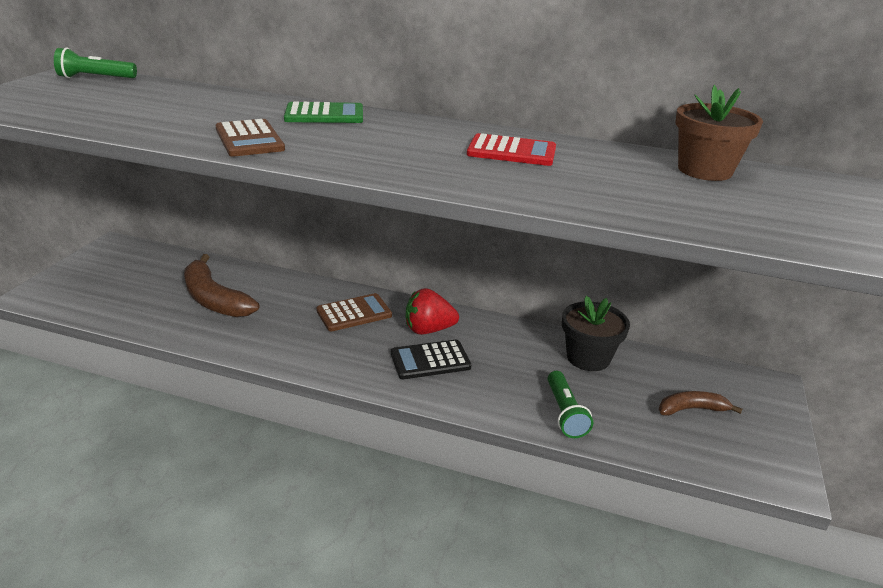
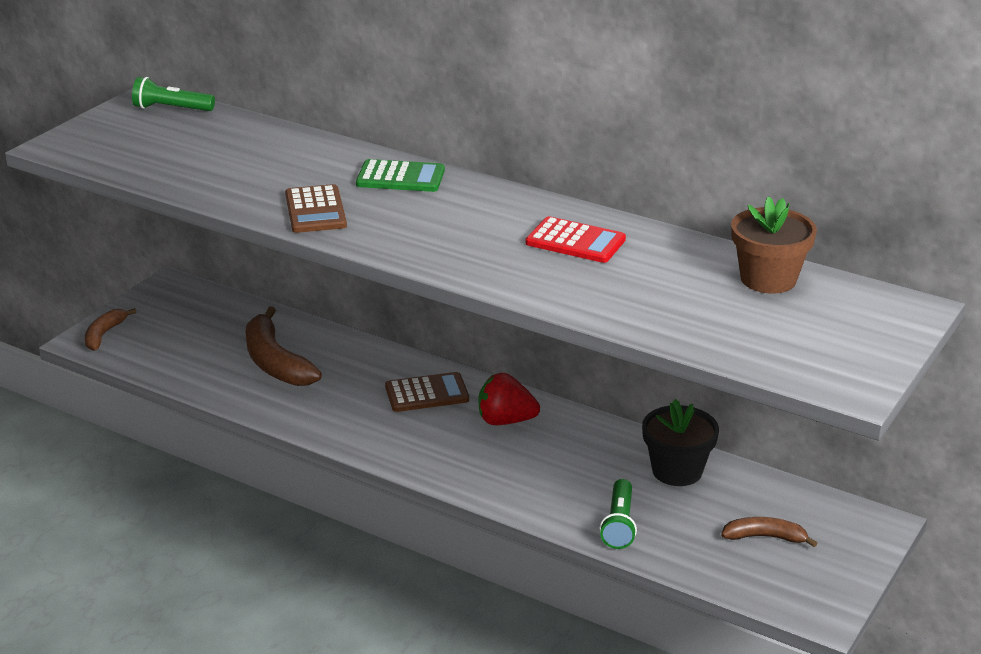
camera: 15 degrees right, 0 degrees up
(51, 289) = (104, 334): none -> brown banana
(430, 360) = (495, 454): black calculator -> none

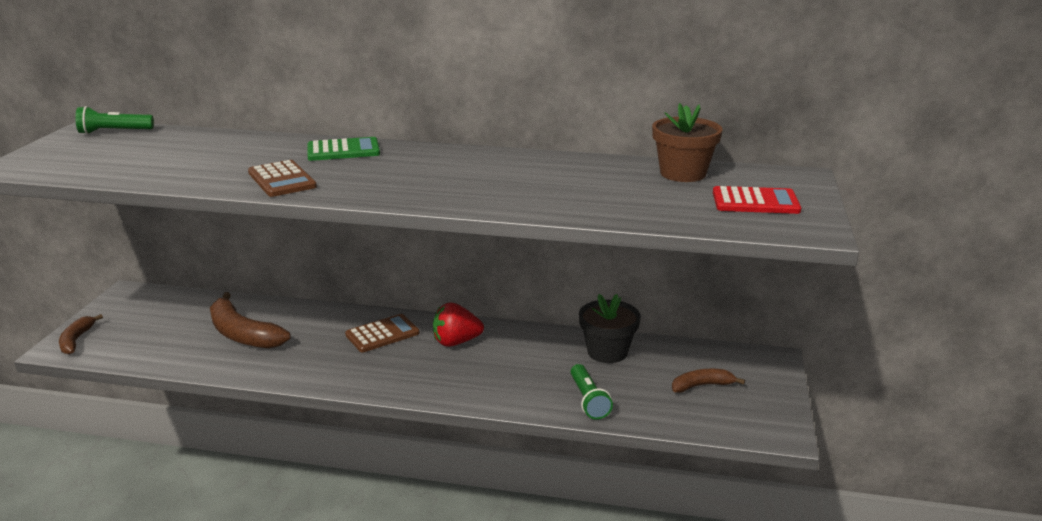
camera: 20 degrees left, 5 degrees down
(575, 241) = (516, 171): red calculator -> red calculator (755, 202)

